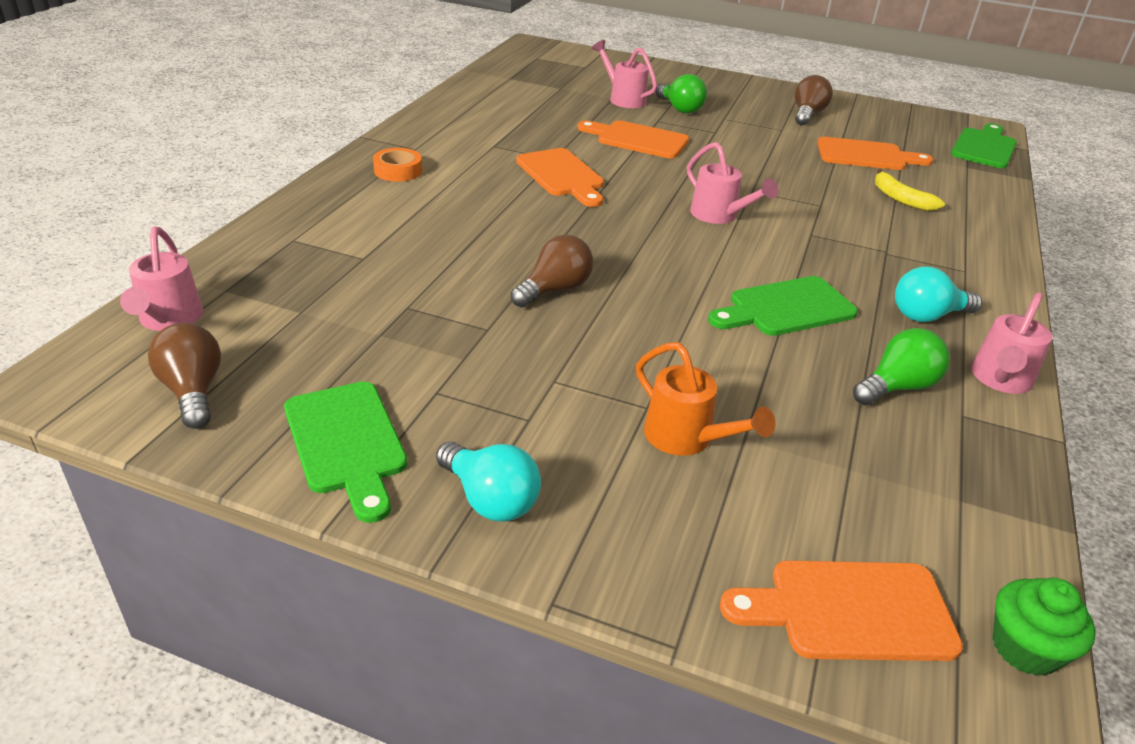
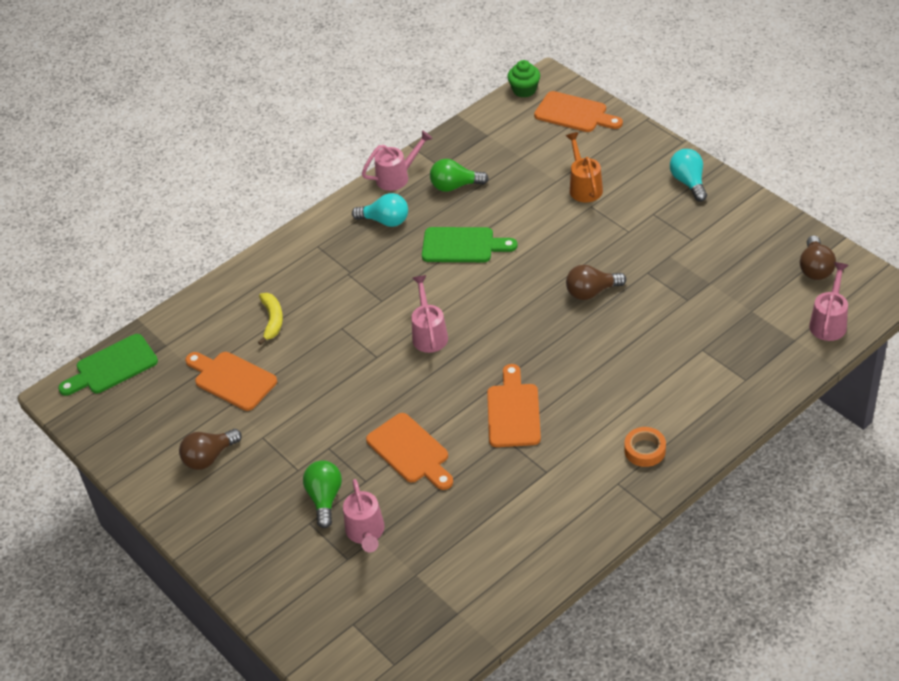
camera: 145 degrees left, 10 degrees up
(346, 443) = (744, 222): green cutting board -> none

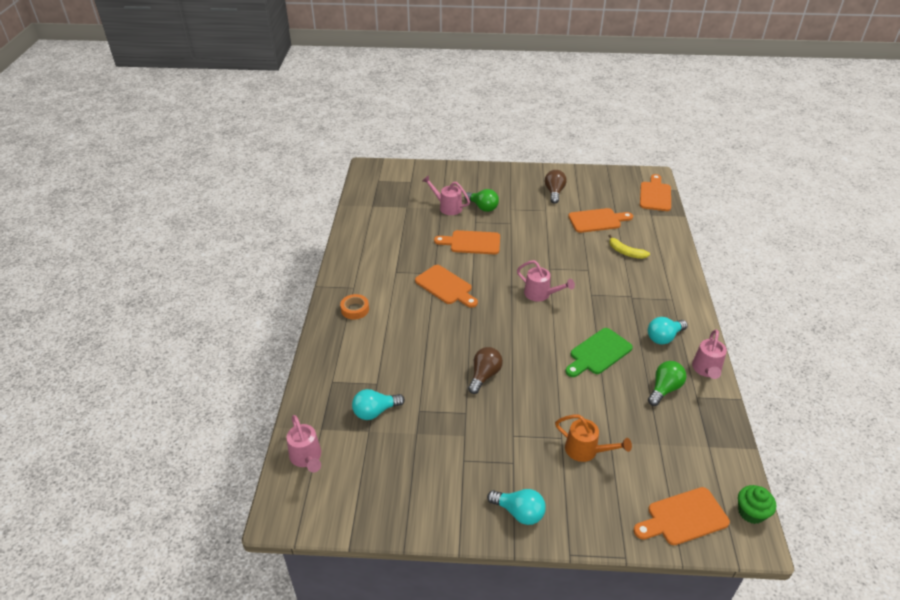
camera: 130 degrees right, 5 degrees down
(112, 366) = (655, 195): green cutting board -> orange cutting board
(729, 324) = (375, 411): none -> turquoise light bulb
(815, 268) = (351, 498): brown light bulb -> none

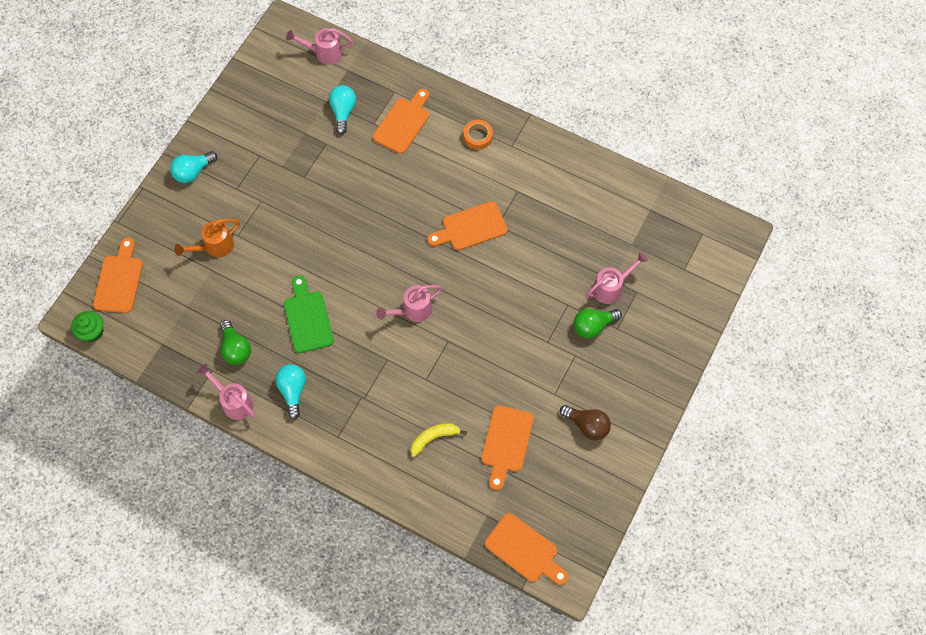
camera: 115 degrees right, 25 degrees up
(472, 242) = (530, 284): orange cutting board -> orange cutting board (403, 123)
(484, 375) = (335, 209): brown light bulb -> none

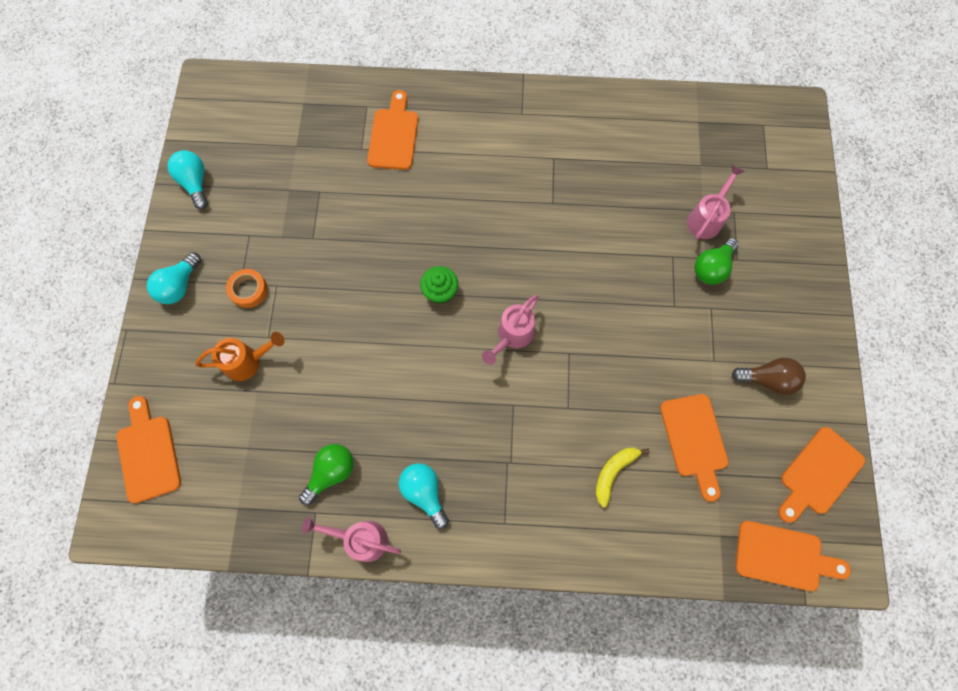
camera: 25 degrees left, 5 degrees up
(92, 332) = (143, 533): green cupcake -> green cupcake (440, 292)
(215, 246) = (247, 361): orange watering can -> orange watering can turned 135 degrees counterclockwise
(235, 348) = (331, 473): green light bulb -> green light bulb turned 90 degrees counterclockwise
(308, 318) = (398, 398): green cutting board -> none
(324, 53) = (268, 95): pink watering can -> none
(343, 112) = (321, 150): turquoise light bulb -> turquoise light bulb (195, 183)
(471, 227) = (526, 217): orange cutting board -> orange cutting board (818, 474)
(478, 136) = (481, 118): orange tape -> orange tape (248, 290)

